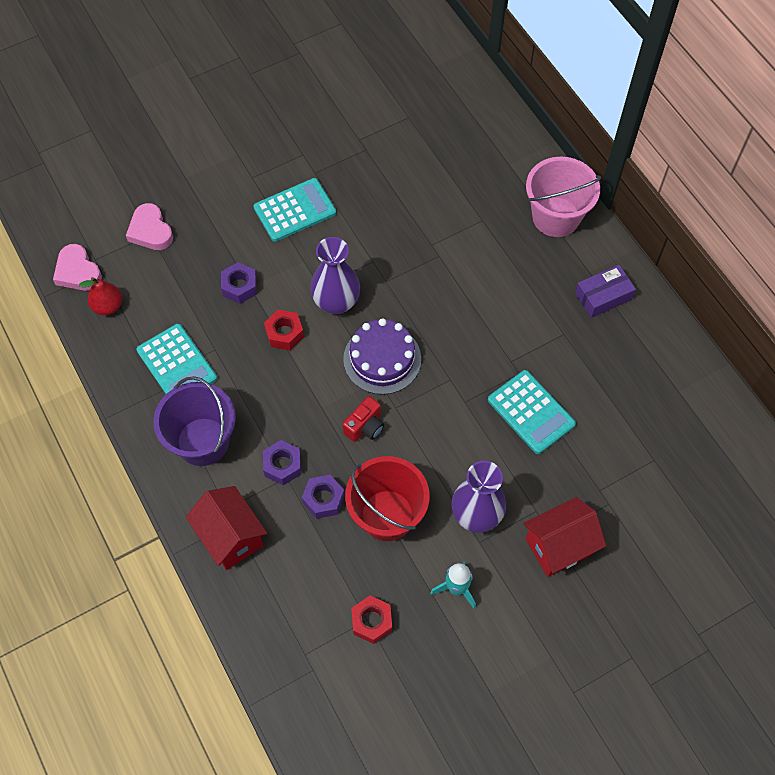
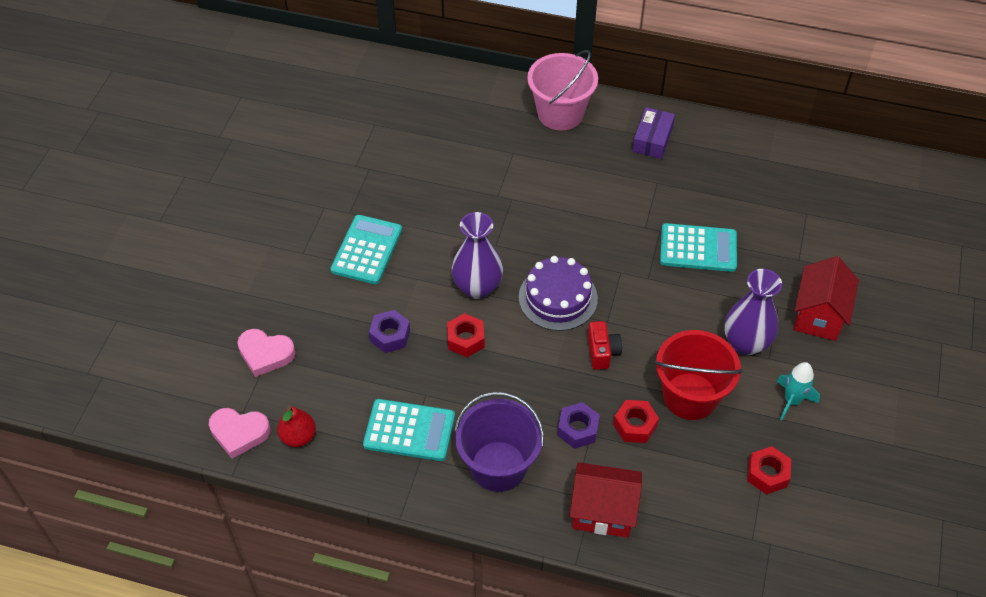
camera: 45 degrees left, 10 degrees down
(323, 499) = (635, 425): purple nut -> red nut

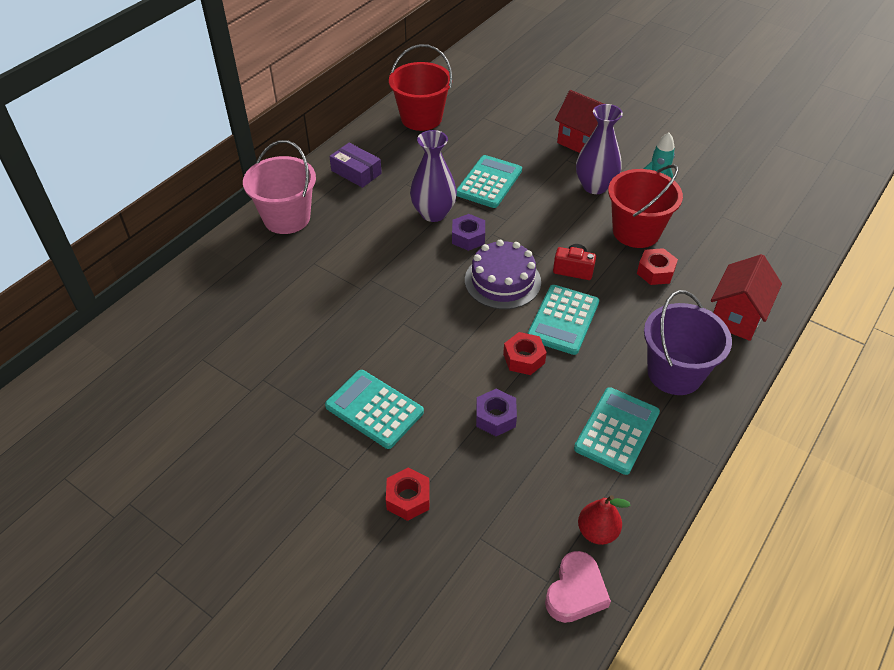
camera: 70 degrees left, 5 degrees down
(265, 354) = (475, 539): pink heart -> none
(477, 287) = (465, 333): purple vase -> purple vase (433, 213)
(528, 359) = (563, 320): none -> turquoise calculator
(577, 429) = (649, 308): purple nut -> purple nut (468, 237)
(767, 474) = (720, 213): red nut -> red nut (408, 498)
(770, 162) = (421, 118): none -> red bucket

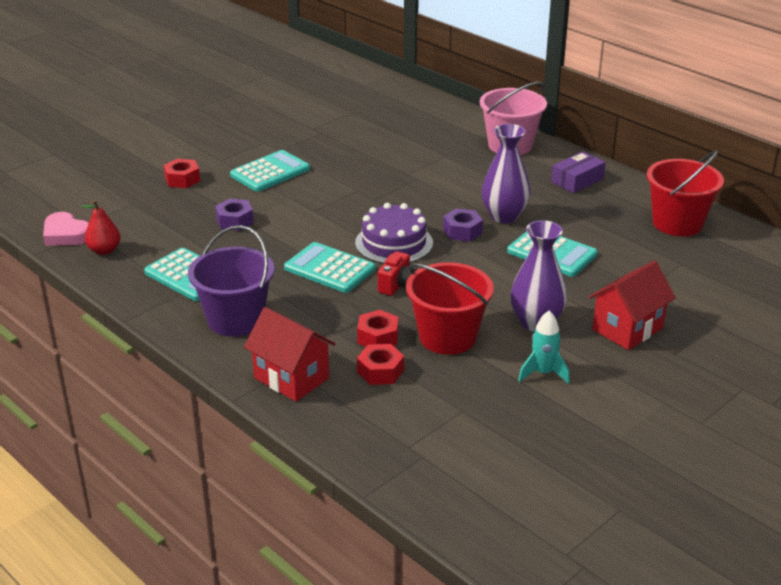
camera: 100 degrees right, 15 degrees down
(524, 358) = (291, 242): red nut -> red nut (380, 371)

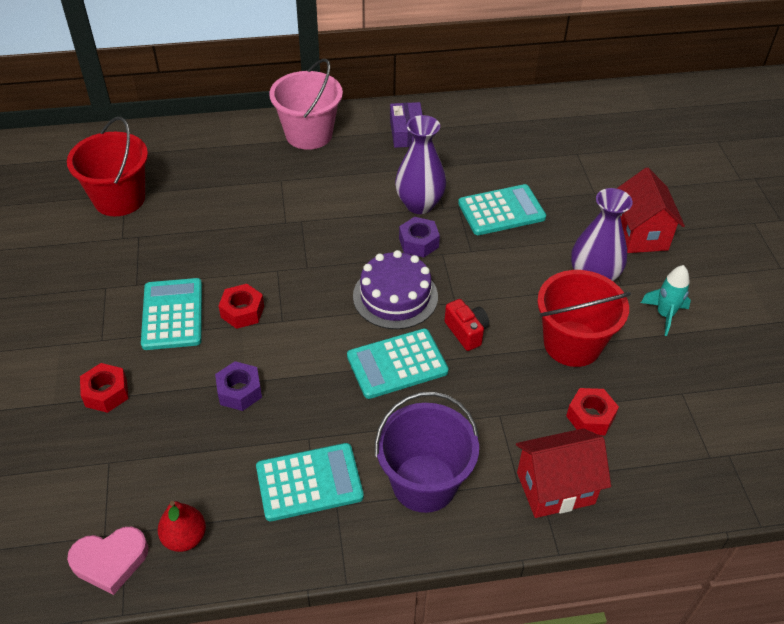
camera: 55 degrees left, 15 degrees up
(378, 337) = (537, 390): red nut -> red nut (242, 311)
(677, 223) = (521, 122): red bucket -> red bucket (119, 199)

